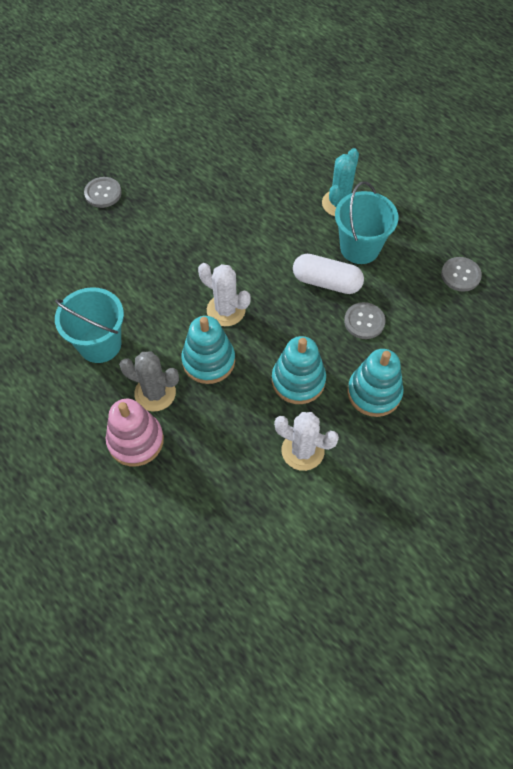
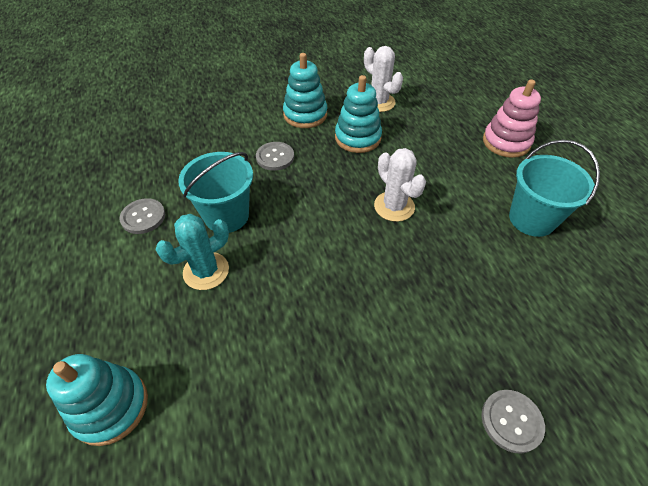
camera: 155 degrees left, 10 degrees down
(155, 393) = (483, 166): grey cactus -> none
(208, 361) = (427, 173): turquoise stacking toy -> turquoise stacking toy (110, 407)
(326, 282) = (283, 197): white capsule -> none
(460, 275) = (163, 162): grey button -> grey button (143, 217)

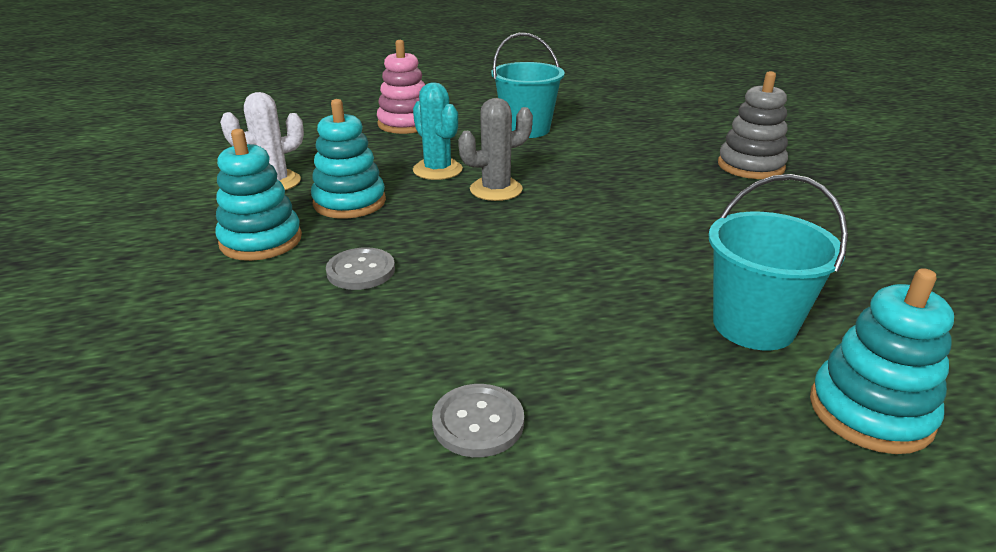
camera: 85 degrees left, 20 degrees down
(206, 271) = (609, 334): turquoise cactus -> turquoise cactus (437, 170)
(226, 216) = (491, 317): turquoise bucket -> turquoise bucket (753, 325)
(394, 206) = (496, 190): white cactus -> grey cactus
(511, 421) = (750, 166): grey button -> grey stacking toy

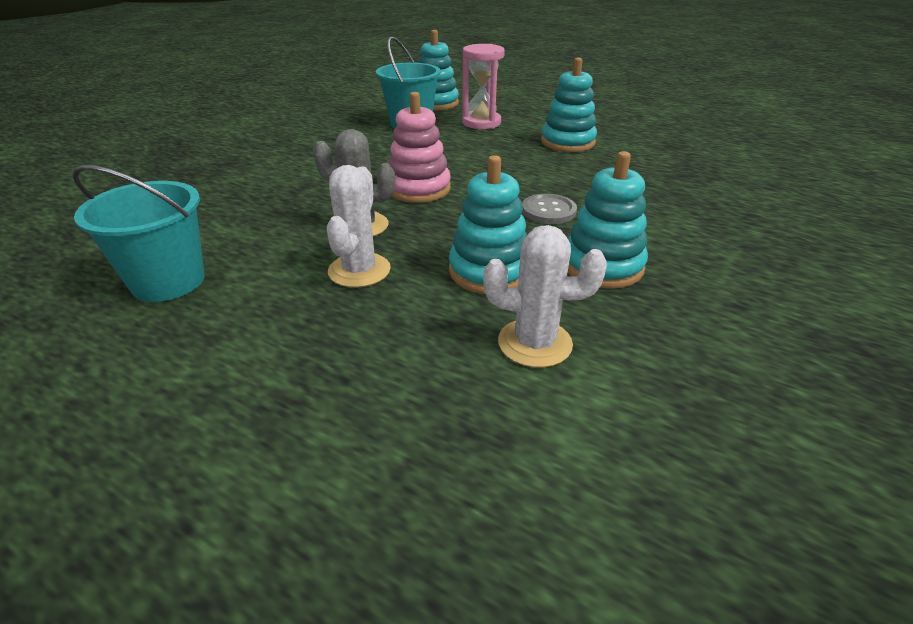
camera: 135 degrees left, 5 degrees up
(405, 124) = (233, 383): pink stacking toy -> pink stacking toy (418, 189)
(437, 170) = (359, 270): turquoise cactus -> white cactus
(478, 422) = (567, 142): grey button -> turquoise stacking toy
(685, 395) = (481, 123): none -> pink hourglass
(750, 166) = (180, 163): grey stacking toy -> none

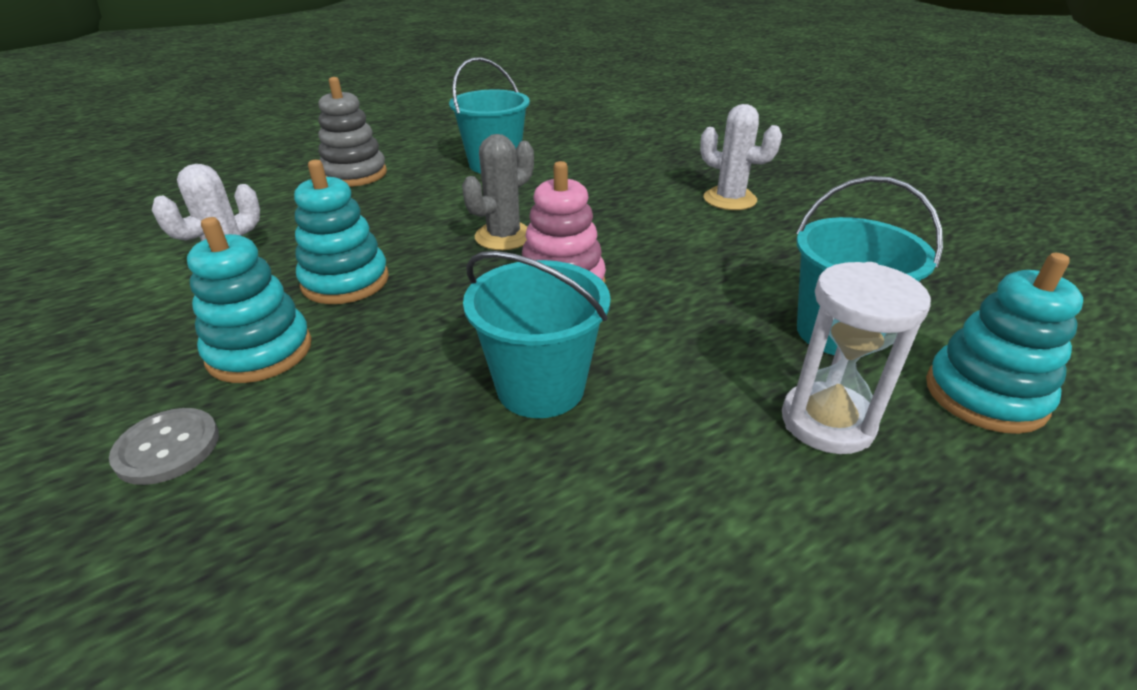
camera: 115 degrees right, 0 degrees up
(222, 391) = (354, 174): none -> grey stacking toy
(359, 270) = (426, 225): white cactus -> white cactus (729, 199)
(481, 123) = (827, 422): pink hourglass -> white hourglass
(525, 173) = (540, 387): none -> turquoise bucket
(548, 211) = (409, 363): grey button -> grey button (167, 448)
(567, 142) = (652, 514): turquoise stacking toy -> none

